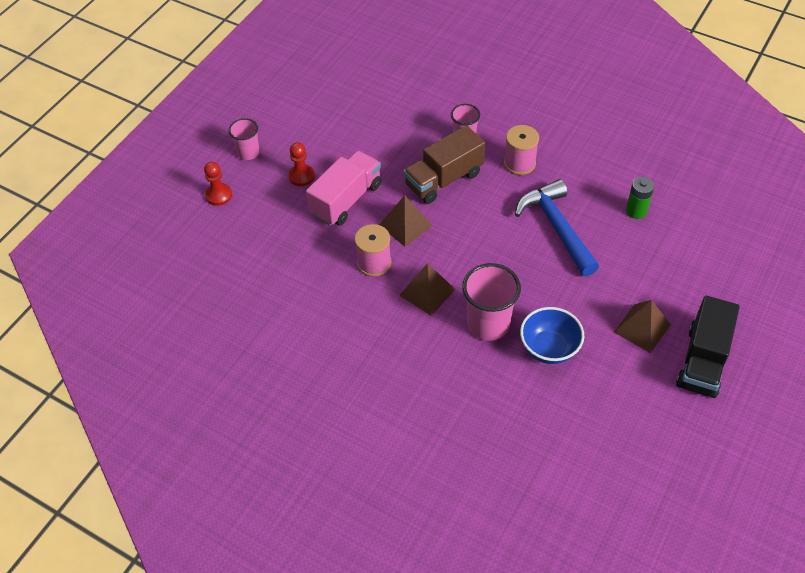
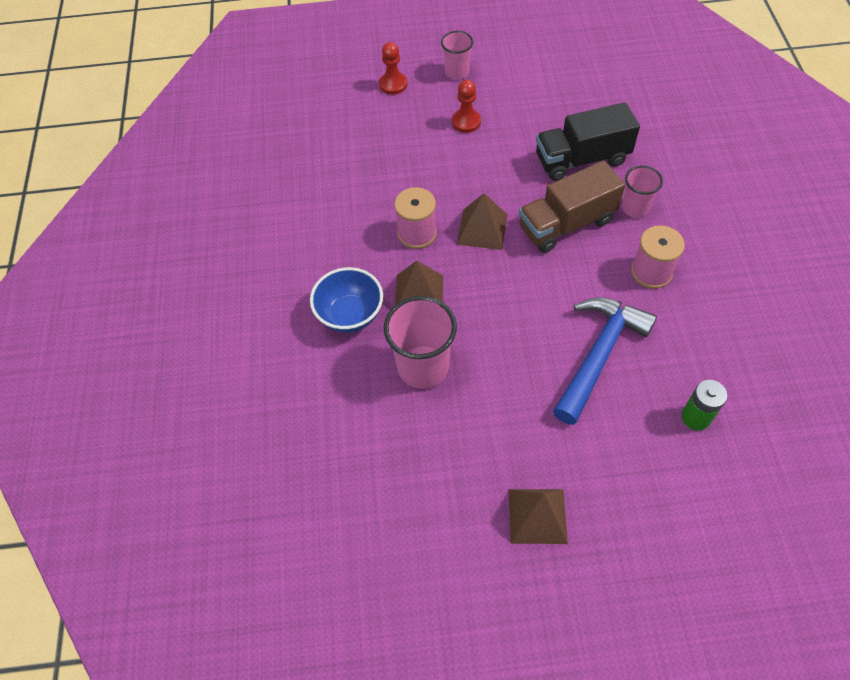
camera: 55 degrees right, 5 degrees up
(346, 200) = (470, 168): pink truck -> none
(444, 179) = (566, 224): brown truck -> brown truck turned 45 degrees counterclockwise
(549, 348) = (437, 439): blue bowl -> blue bowl (350, 315)
(702, 361) = (545, 607): black truck -> black truck (582, 159)

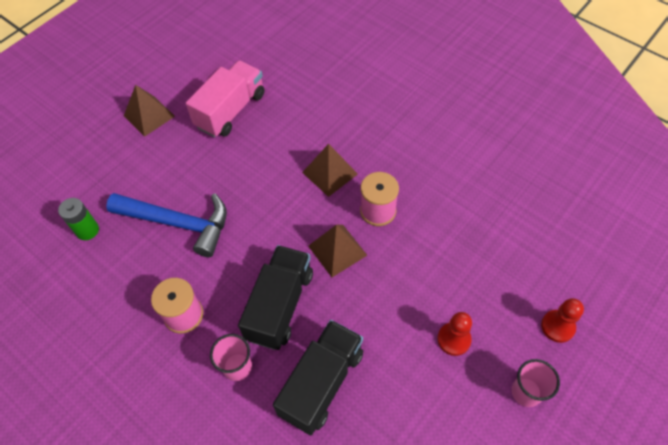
camera: 135 degrees right, 0 degrees up
(350, 315) = (356, 130): blue bowl -> none
(423, 367) = (281, 136): pink cup -> none
(443, 442) = (230, 111): none -> pink truck
(566, 224) = (280, 305): brown truck -> black truck
(599, 355) = (178, 223): blue hammer -> blue hammer turned 60 degrees counterclockwise

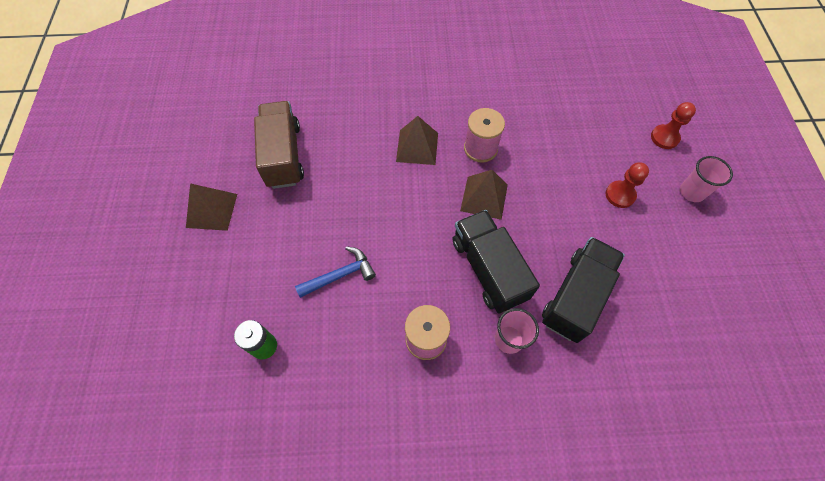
camera: 45 degrees left, 5 degrees up
(178, 223) = (340, 275): blue hammer -> blue hammer, size x0.59
(230, 111) = (283, 156): pink truck -> brown truck
(321, 383) = (576, 296): black truck -> black truck turned 45 degrees clockwise

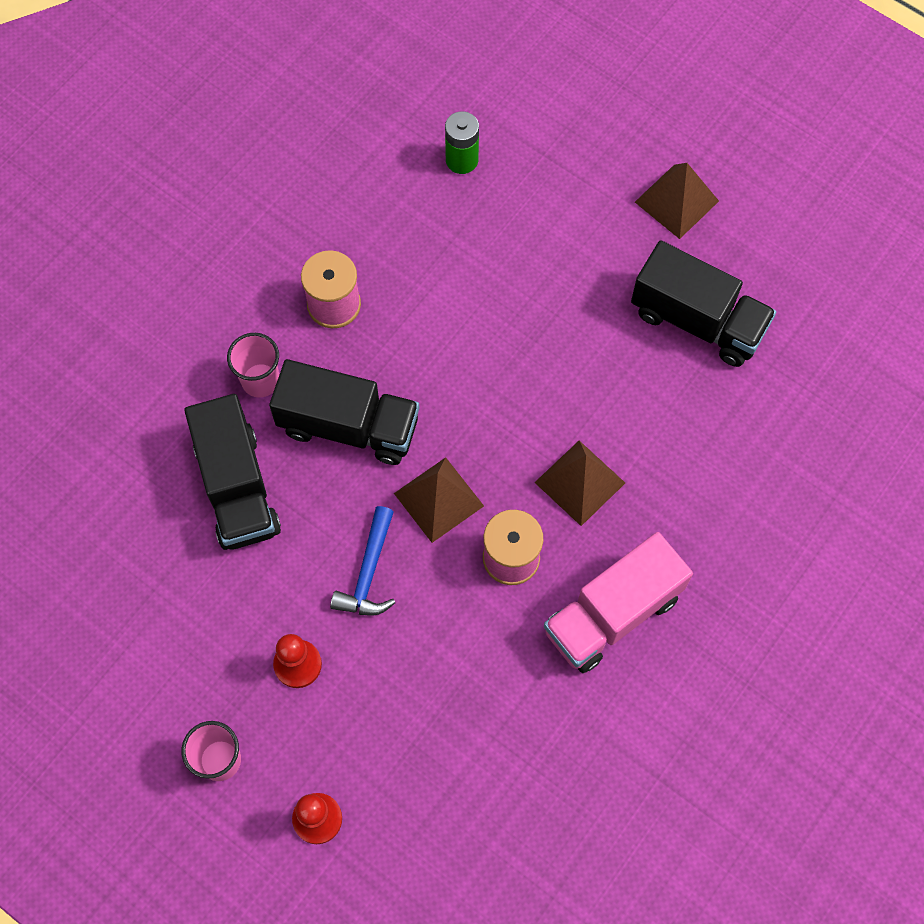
camera: 130 degrees right, 5 degrees up
(283, 156) = (697, 320): brown truck -> black truck
(340, 275) = (477, 275): blue hammer -> blue hammer (368, 572)
(465, 96) = (612, 613): none -> pink truck

